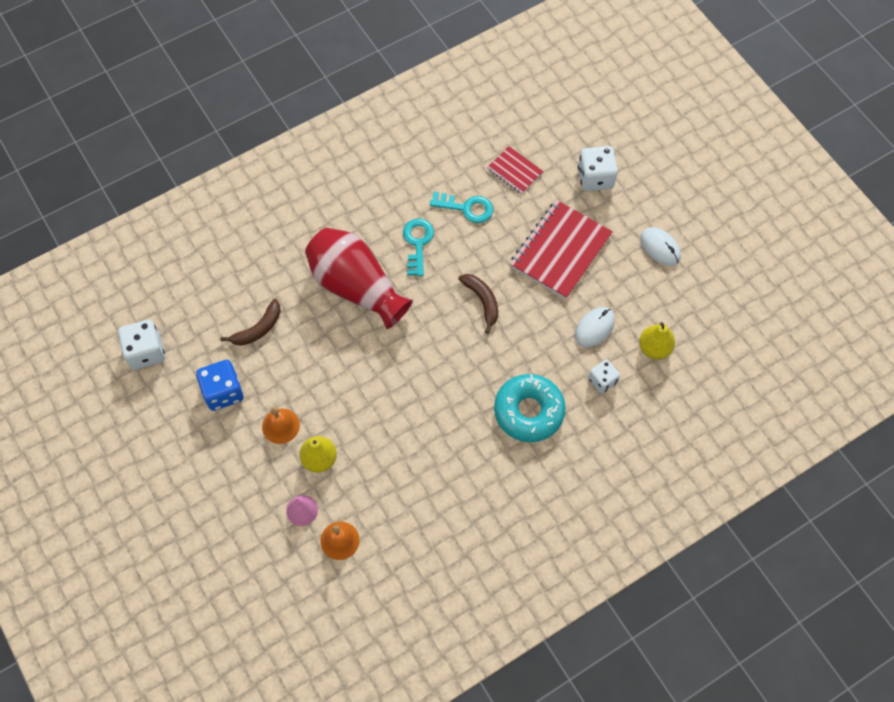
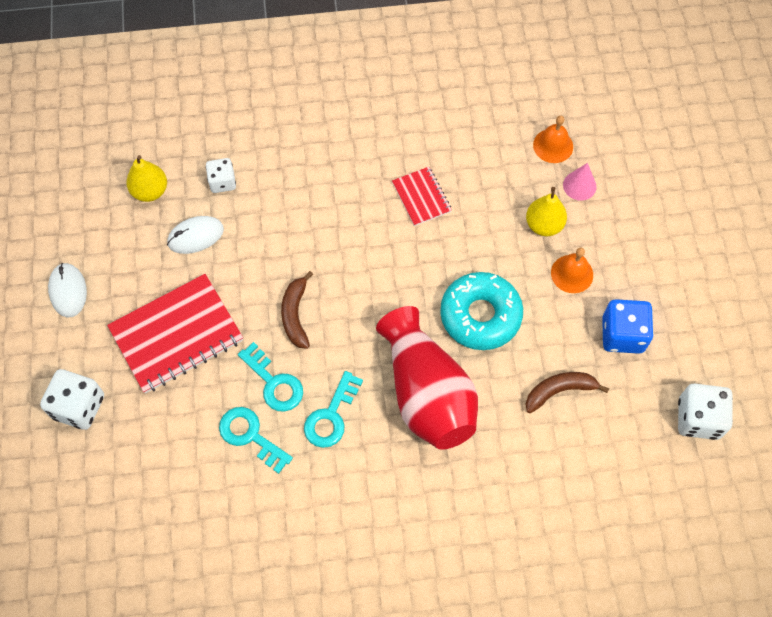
camera: 155 degrees left, 0 degrees up
(470, 248) = (274, 383): none -> turquoise key
(514, 171) = (166, 459): red notebook -> red notebook (421, 197)
(529, 411) = (312, 184): turquoise donut -> turquoise donut (480, 315)

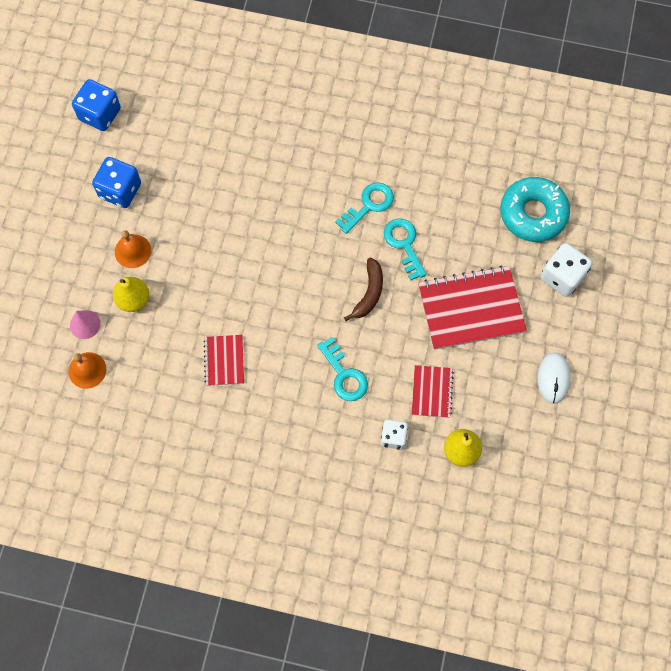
camera: 160 degrees left, 5 degrees up
(195, 236) = (432, 392): white mouse -> red notebook
(250, 436) = (434, 211): turquoise key -> turquoise key (344, 375)
(427, 393) = (289, 197): red vase -> none
(480, 315) = (222, 242): turquoise donut -> turquoise donut (533, 213)
(559, 391) = (190, 166): brown banana -> none
(698, 419) = (100, 114): white dice -> blue dice

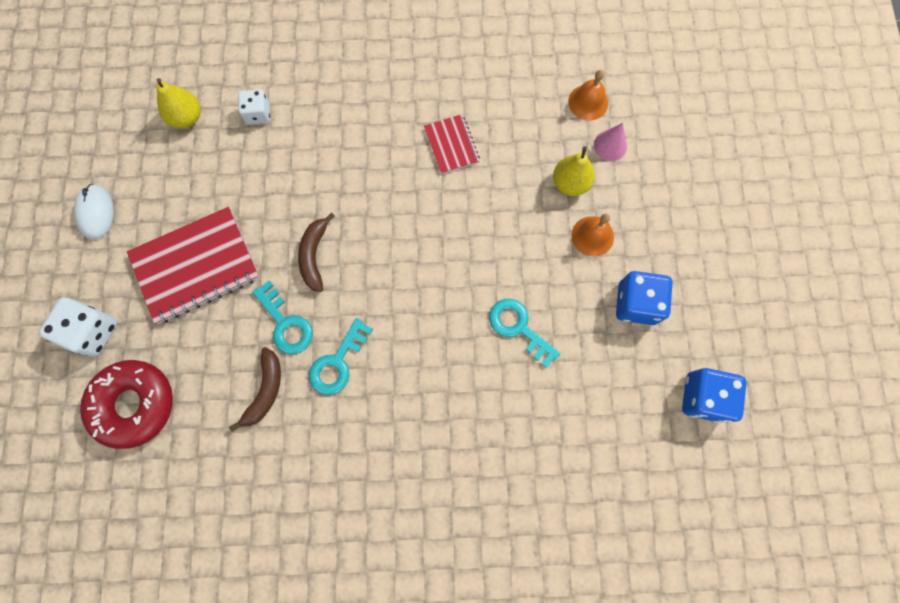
camera: 165 degrees right, 5 degrees up
(344, 375) = (322, 161): turquoise key -> turquoise key (519, 328)
(429, 198) = (265, 391): none -> brown banana
(432, 392) = (226, 167): red notebook -> none
(533, 213) = (134, 404): turquoise donut -> red donut

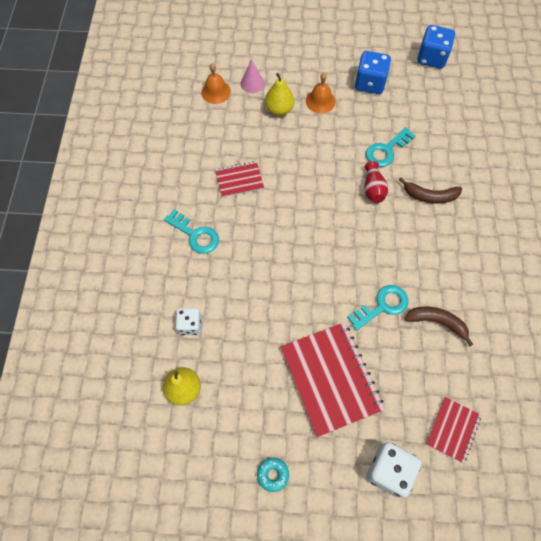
camera: 85 degrees left, 10 degrees down
(96, 213) = (273, 474): white mouse -> turquoise donut
(134, 404) = (453, 429): red donut -> red notebook
(314, 255) = (325, 282): brown banana -> brown banana (430, 196)
(337, 362) = (413, 269): turquoise key -> turquoise key (195, 235)
(453, 310) = (373, 189): none -> red vase

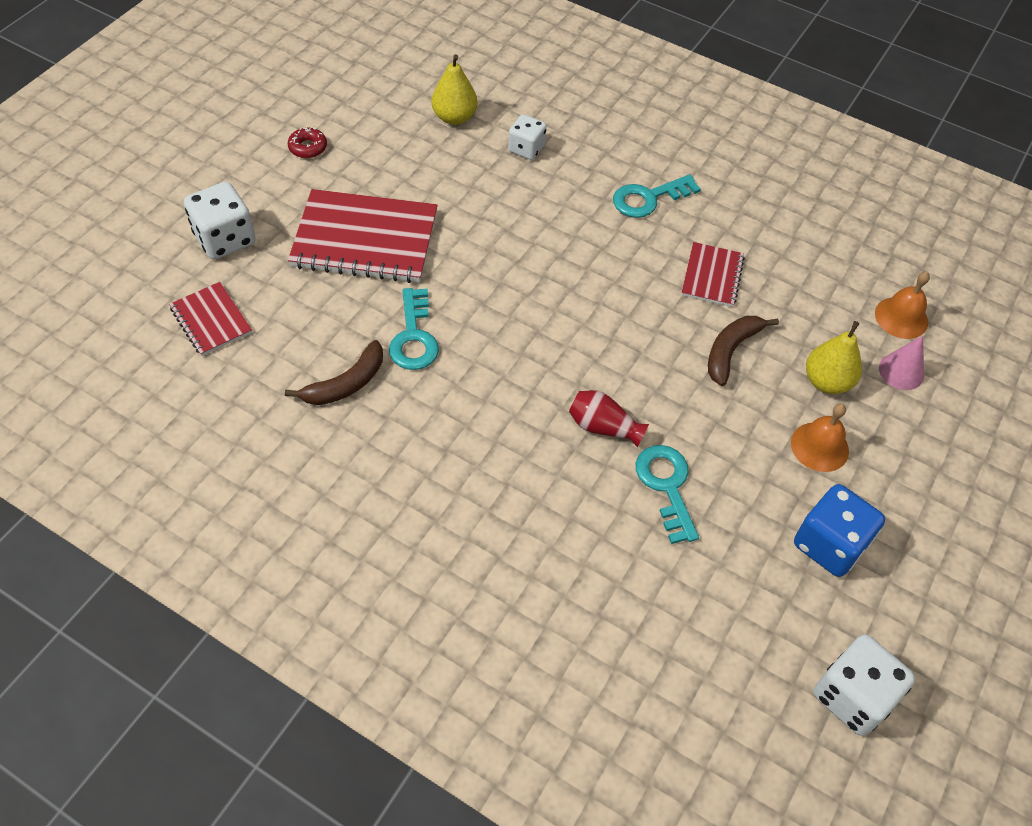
camera: 115 degrees right, 10 degrees down
(273, 474) = (308, 147): turquoise donut -> red donut
(430, 196) = (544, 497): brown banana -> brown banana (731, 351)
(431, 58) = (852, 696): blue dice -> white dice

